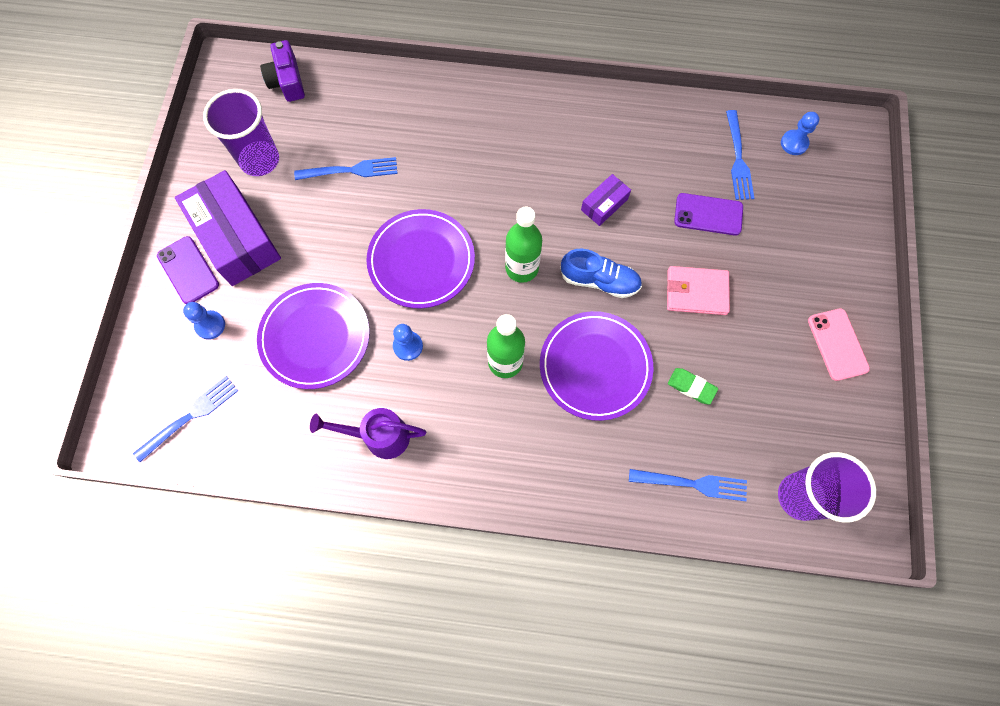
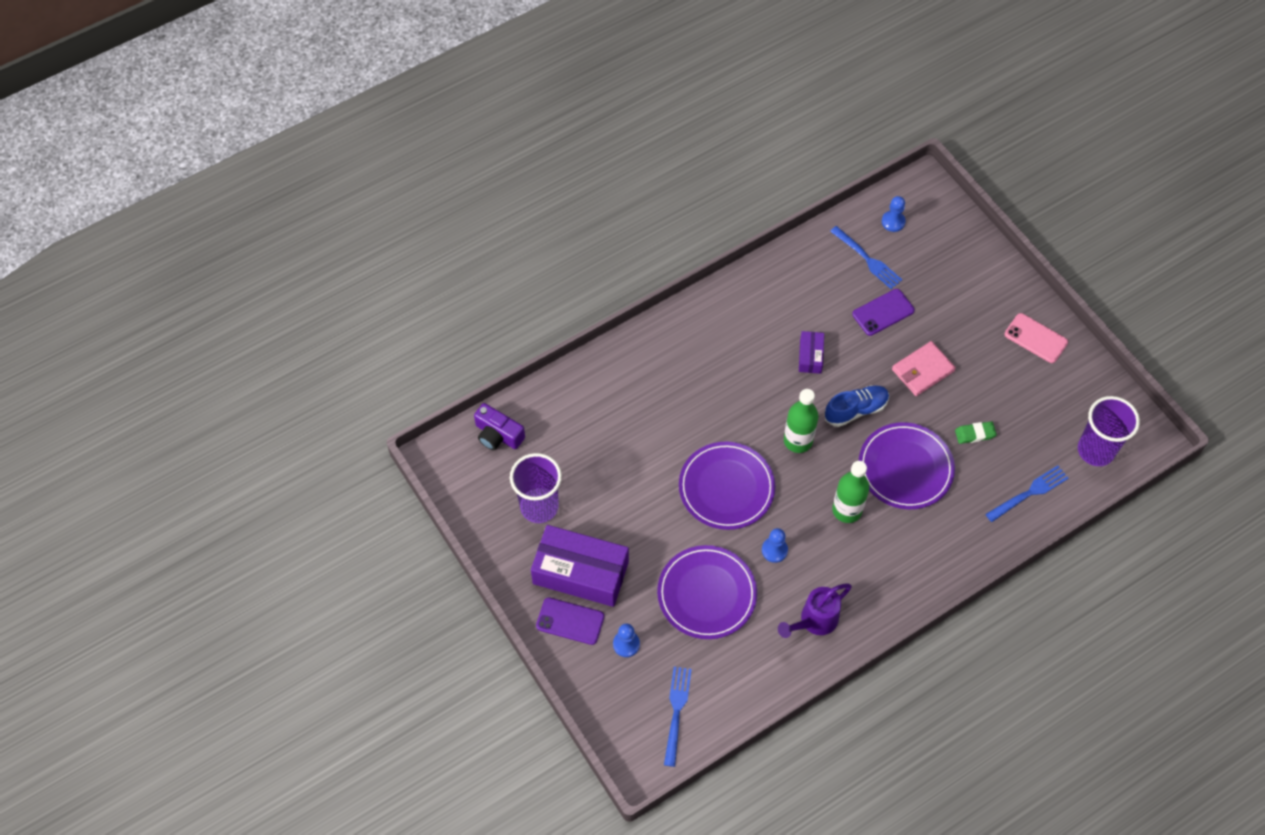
camera: 40 degrees left, 10 degrees down
(351, 170) = (613, 464): blue fork -> none

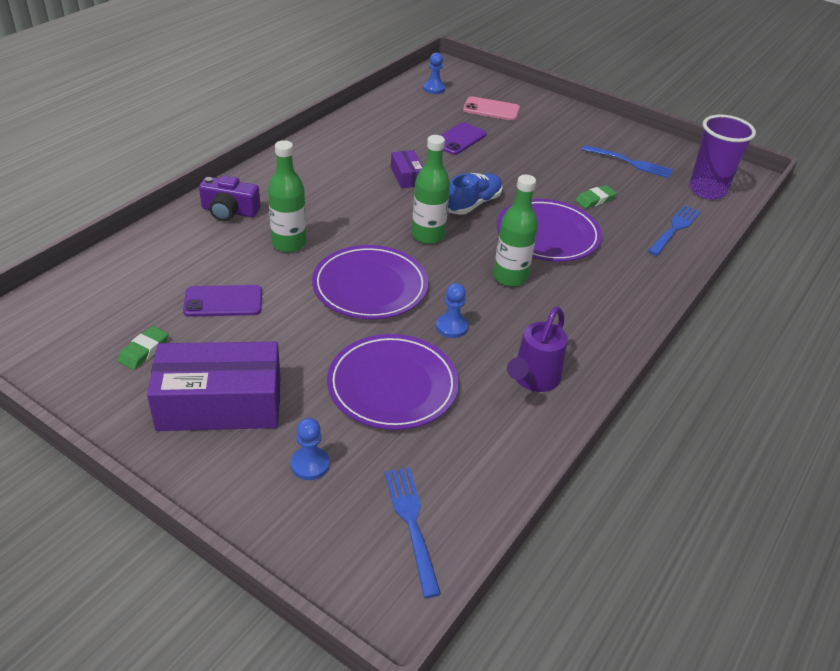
camera: 25 degrees left, 20 degrees down
(498, 435) = (72, 297): purple camera -> purple camera (229, 211)
(539, 506) = (144, 351): purple cup -> green eraser
(570, 621) = (222, 459): purple phone -> purple phone (223, 301)
(677, 419) = (289, 244): none -> green bottle
(867, 259) = (424, 111): blue fork -> blue fork (630, 162)
(922, 370) = (518, 168): pink wallet -> none
(1036, 338) = (601, 134): pink phone -> pink phone (491, 109)

